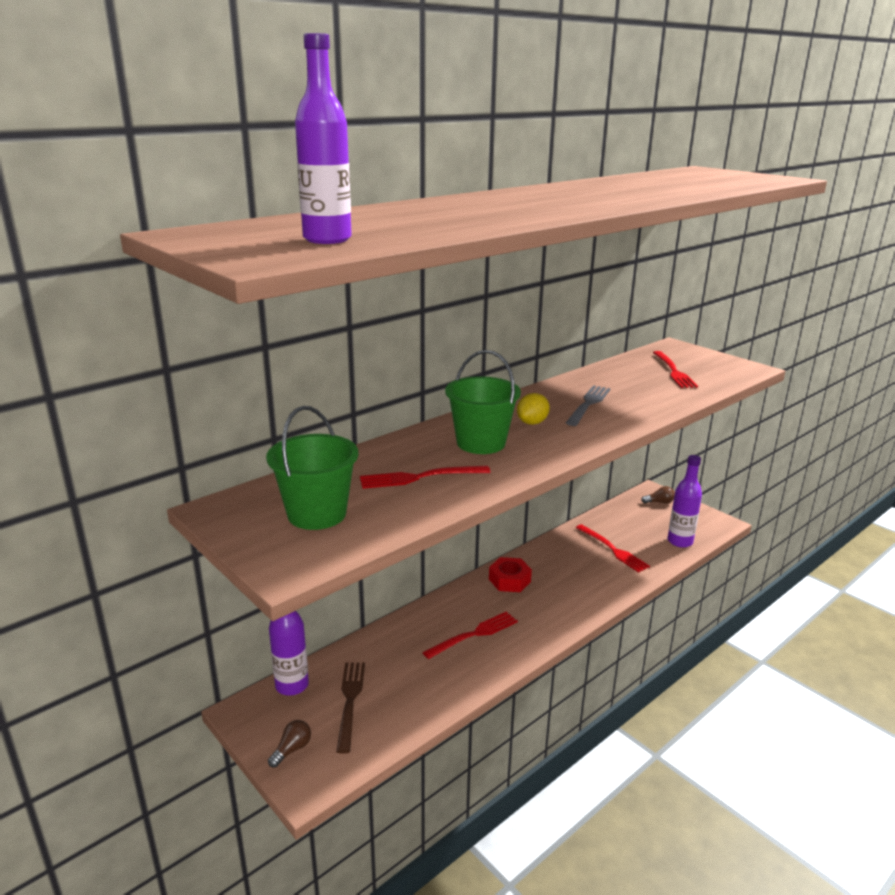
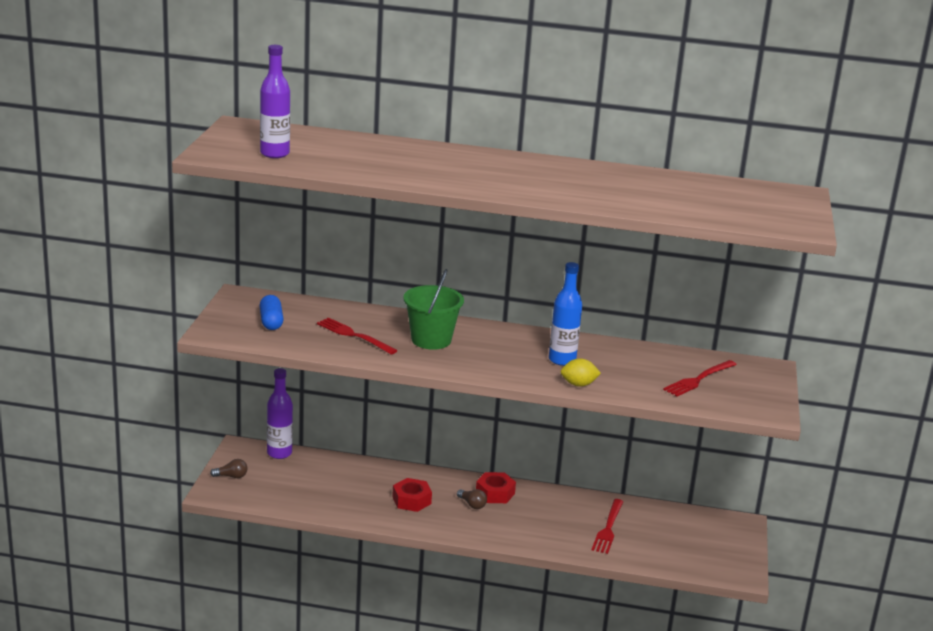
camera: 50 degrees right, 0 degrees up
(317, 514) = (271, 322): green bucket -> blue capsule
(350, 701) = (291, 479): brown fork -> none
(474, 634) = (411, 500): red fork -> red nut
(532, 423) = (492, 348): yellow lemon -> yellow lemon (578, 384)
(588, 404) = (562, 360): grey fork -> blue bottle
(659, 502) = (728, 532): brown light bulb -> brown light bulb (472, 504)
(680, 541) = (673, 560): purple bottle -> none

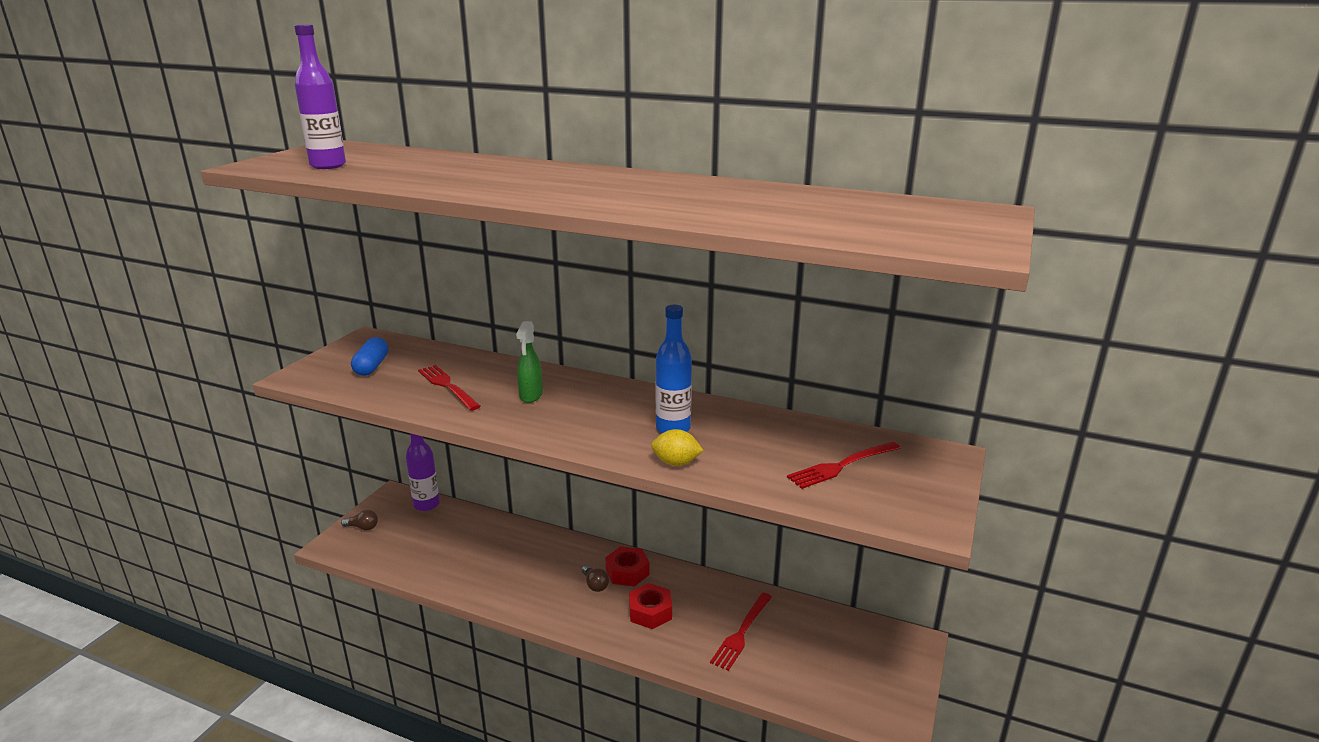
camera: 15 degrees right, 0 degrees up
(411, 500) = (531, 573): red nut -> red nut (650, 612)
(431, 340) = (531, 396): green bucket -> green spray bottle

